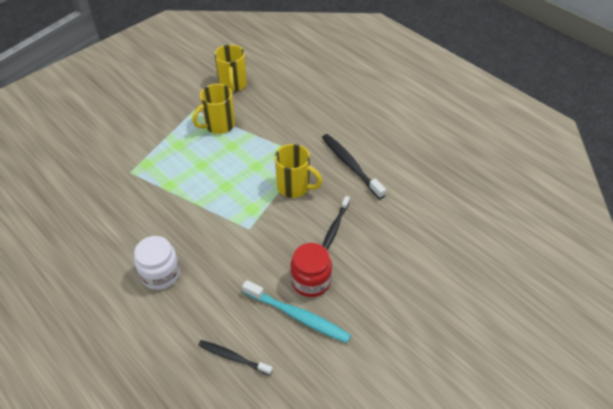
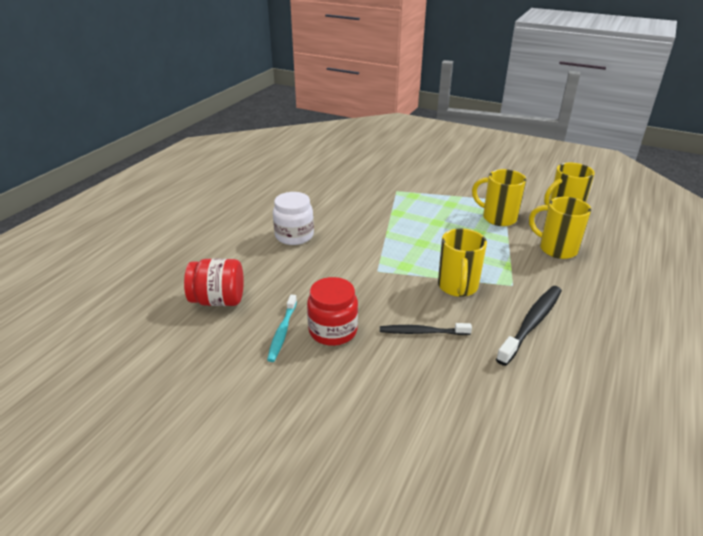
camera: 70 degrees right, 15 degrees down
(233, 357) = (218, 300): black toothbrush -> red jar
(278, 113) = (556, 249): none -> yellow mug
(298, 316) = (282, 332): turquoise toothbrush -> turquoise toothbrush, size x0.64

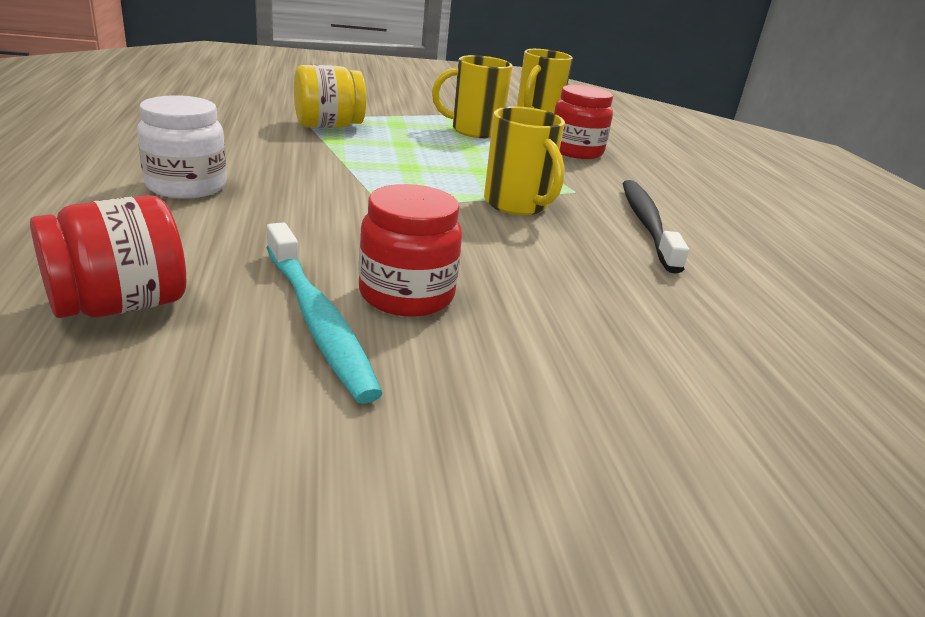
camera: 40 degrees left, 5 degrees down
(282, 332) = (317, 320): turquoise toothbrush -> turquoise toothbrush, size x1.55
(405, 200) = (328, 126): none -> yellow jar
(422, 332) = (538, 263): black toothbrush -> none
(556, 249) = (575, 151): yellow mug -> red jar

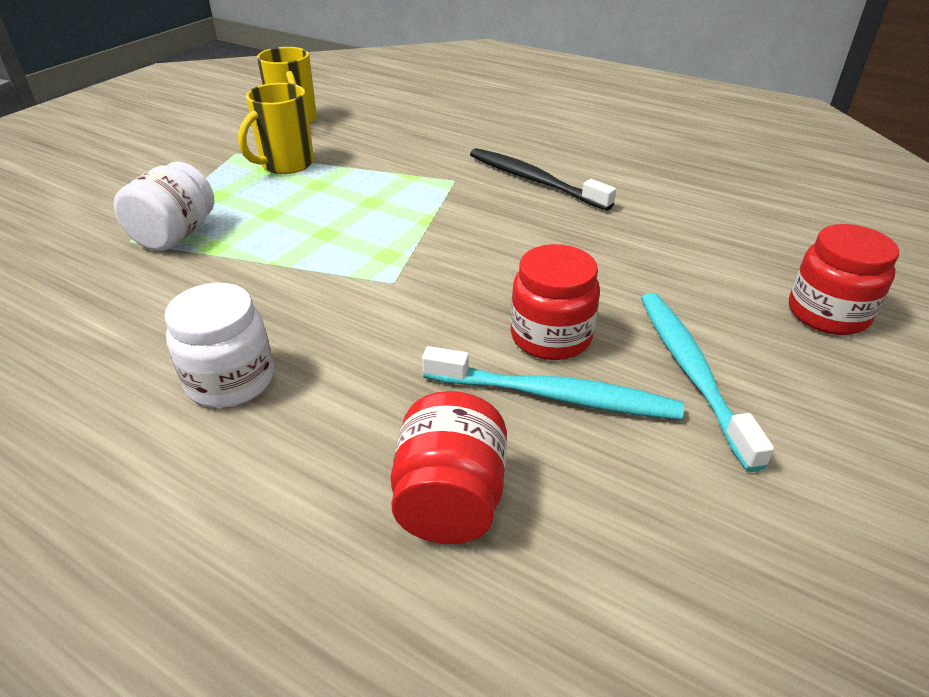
camera: 45 degrees left, 10 degrees up
(328, 126) = (175, 235): yellow jar -> white jar
(458, 394) = (691, 372): none -> turquoise toothbrush
(517, 205) = (452, 217): yellow mug -> none
(575, 151) = (383, 141): red jar -> red jar (827, 313)

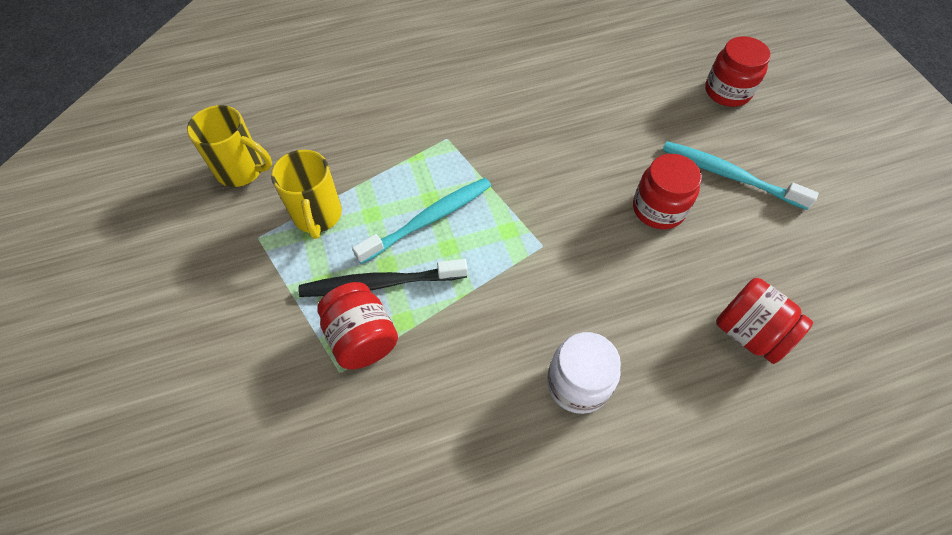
camera: 50 degrees left, 20 degrees up
(175, 235) = (362, 338): white jar -> red jar
(534, 180) = (490, 101): black toothbrush -> black toothbrush (380, 283)
(555, 396) = (706, 241): turquoise toothbrush -> turquoise toothbrush (429, 220)

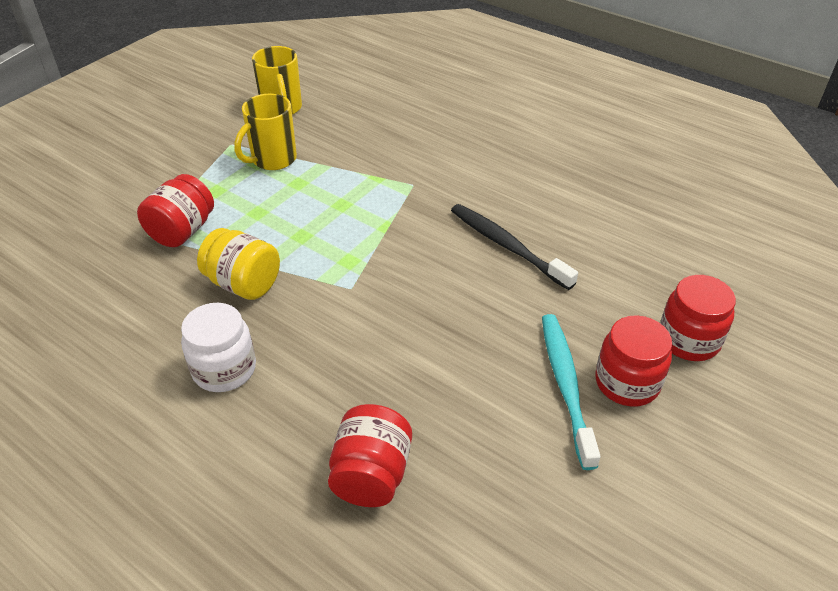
camera: 55 degrees right, 15 degrees down
(380, 283) = (237, 217): black toothbrush -> black toothbrush (507, 246)
(429, 220) = (319, 213): turquoise toothbrush -> none
(479, 320) = (244, 284): none -> yellow jar
(658, 209) = (465, 347): red jar -> red jar (627, 383)

